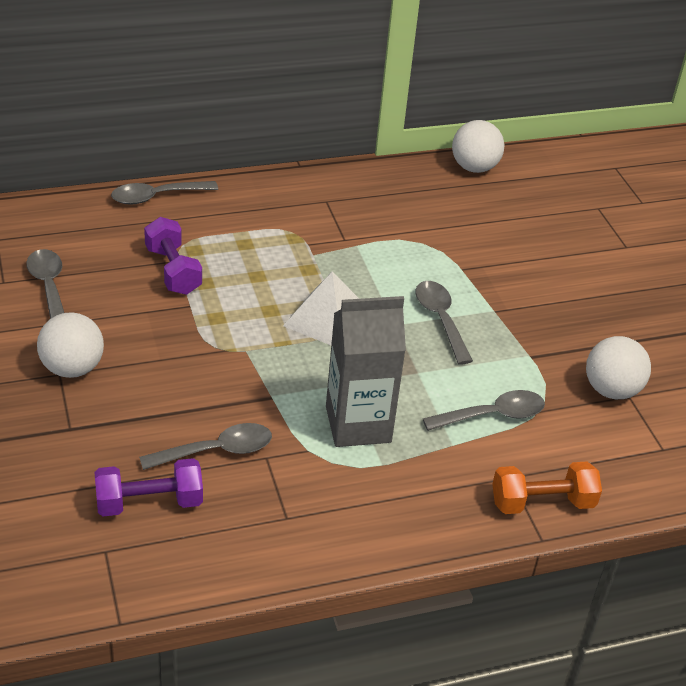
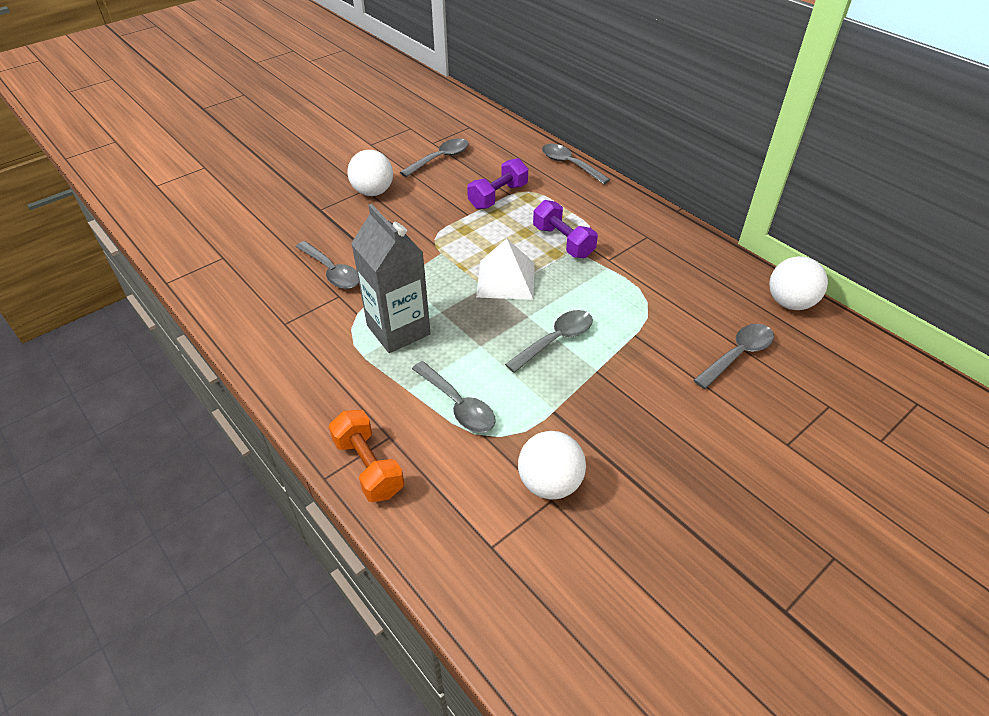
camera: 70 degrees right, 5 degrees up
(149, 503) = (270, 260): purple dumbbell -> purple dumbbell (563, 242)
(520, 224) = (738, 355): none -> grey spoon

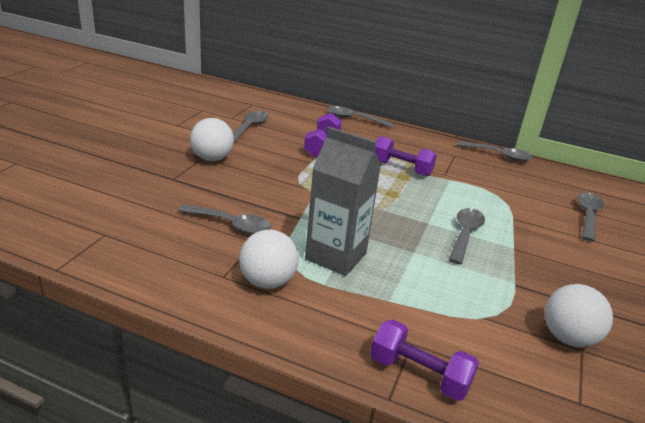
camera: 30 degrees left, 15 degrees down
(368, 467) = (419, 374): orange dumbbell -> purple dumbbell
(458, 405) = (442, 300): grey spoon -> grey spoon (499, 155)
(506, 279) = (385, 201): white pyramid -> none
(789, 303) = (581, 178): white ball -> white ball (267, 281)

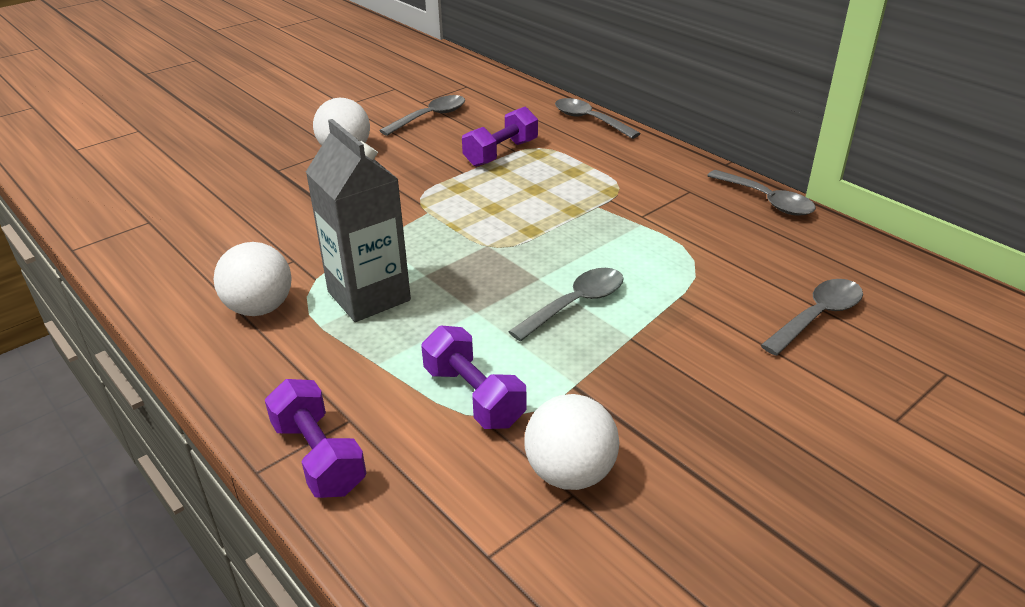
camera: 30 degrees right, 5 degrees up
(231, 224) = (287, 234): grey spoon -> none
(401, 168) = (583, 198): purple dumbbell -> purple dumbbell (473, 396)

